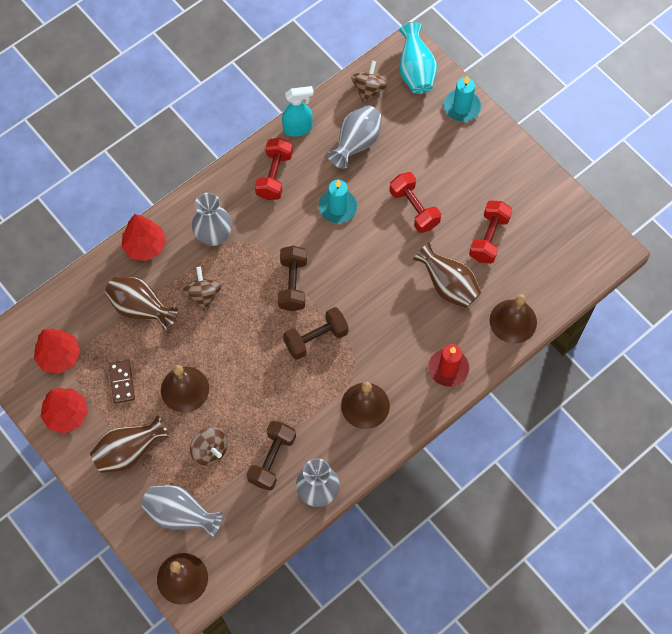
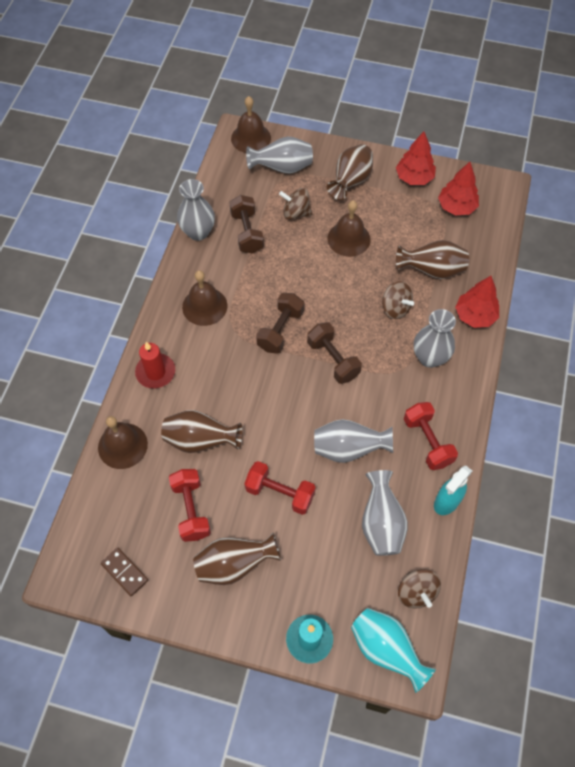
camera: 145 degrees right, 5 degrees down
(122, 382) = (397, 217): brown domino -> brown domino (125, 572)
(338, 207) = (349, 449): turquoise candle -> grey vase
(481, 181) = (235, 564): none -> brown vase

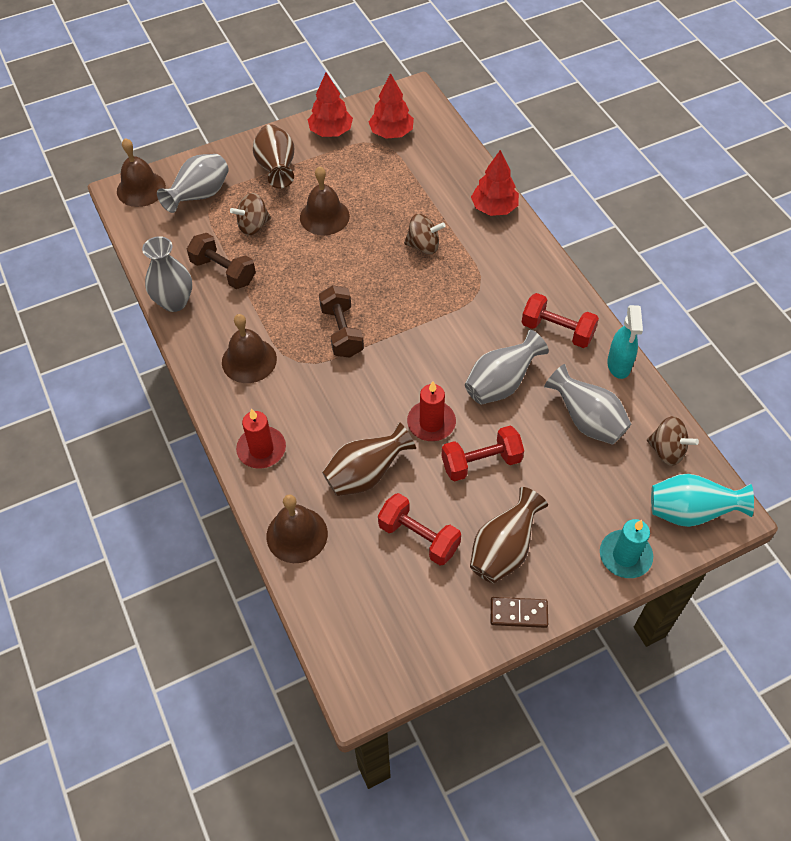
camera: 40 degrees left, 5 degrees down
(125, 572) = (414, 637): brown domino -> brown domino (518, 613)
(275, 439) = (431, 423): none -> red candle
(333, 360) = (413, 323): brown dumbbell -> none
(430, 357) = (492, 265): grey vase -> none
(432, 270) = (423, 196): brown vase -> none

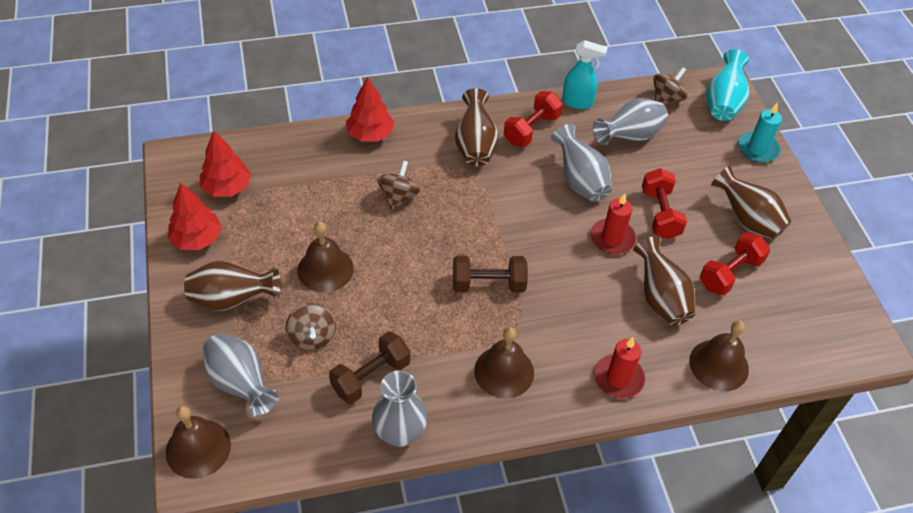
camera: 80 degrees left, 5 degrees down
(514, 289) = (475, 145): none -> brown vase
(518, 613) = (804, 225): brown domino -> none

